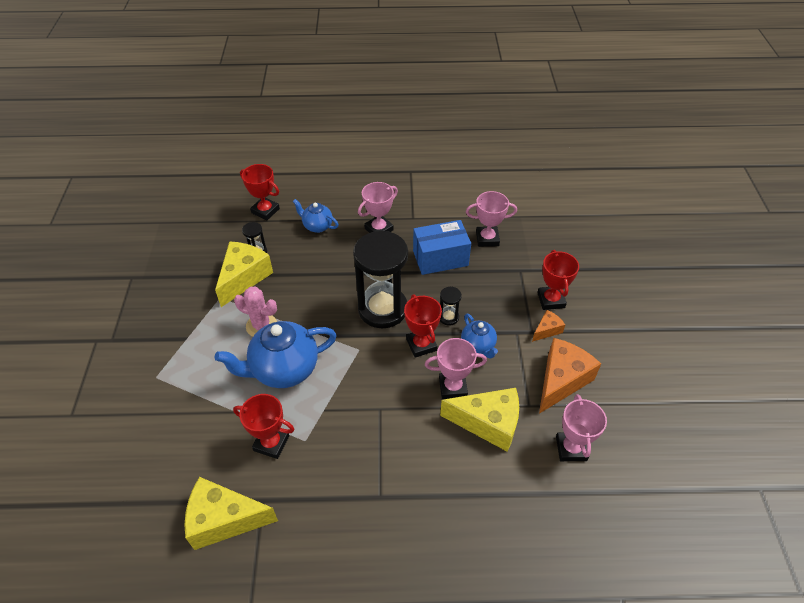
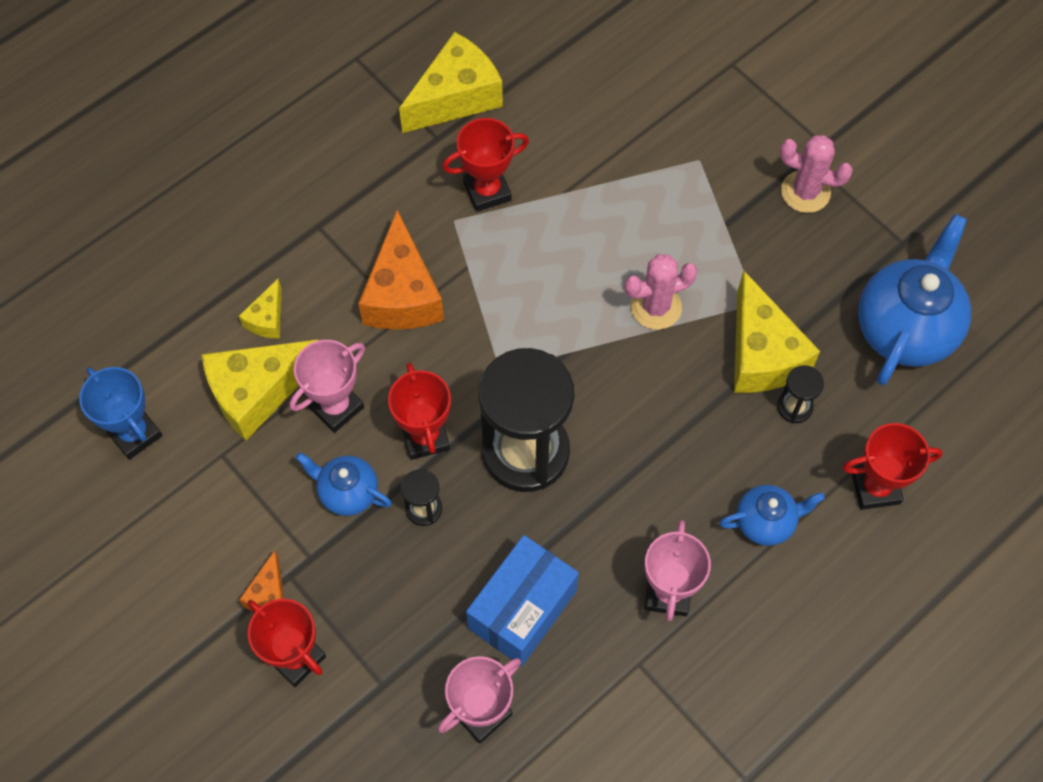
camera: 140 degrees right, 15 degrees up
(135, 326) = (805, 192): none -> pink cactus
(284, 369) = (564, 276): blue teapot -> blue teapot (905, 328)
(421, 345) = (425, 437): red trophy -> red trophy turned 45 degrees clockwise
(453, 460) = (267, 319): none -> yellow cheese
(561, 380) = (200, 523): orange cheese -> orange cheese (402, 294)
(571, 448) = (134, 433): pink trophy -> blue trophy

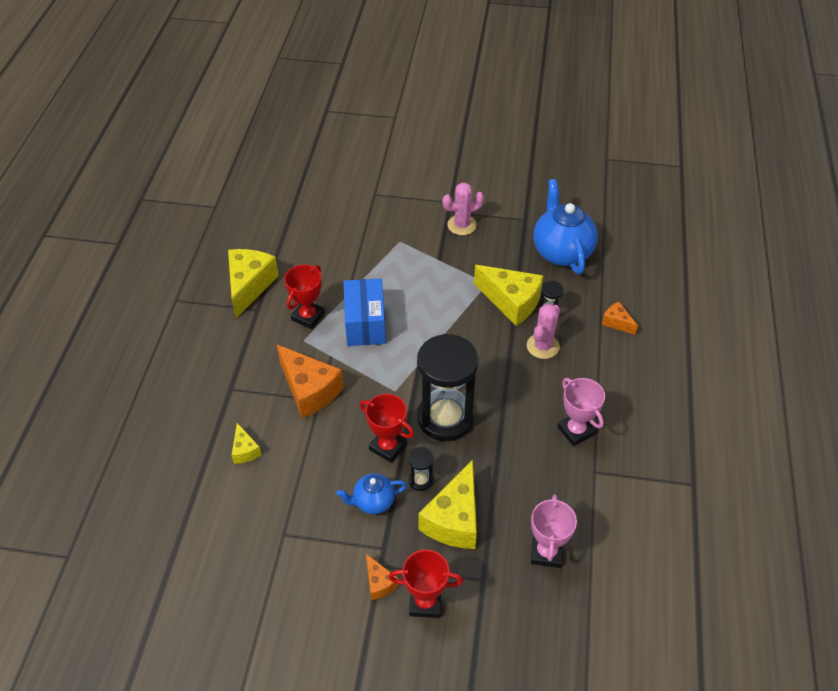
camera: 40 degrees left, 15 degrees down
(134, 433) = (221, 560): blue trophy -> none
(257, 392) = (274, 489): yellow cheese -> yellow cheese (454, 519)
(336, 407) = (326, 466): pink trophy -> none
(522, 609) = (516, 490): blue box -> blue box (365, 324)
(656, 307) = (443, 314): pink cactus -> pink cactus (543, 346)
(765, 522) = (586, 369): blue teapot -> none
(875, 488) = (617, 322): red trophy -> orange cheese

